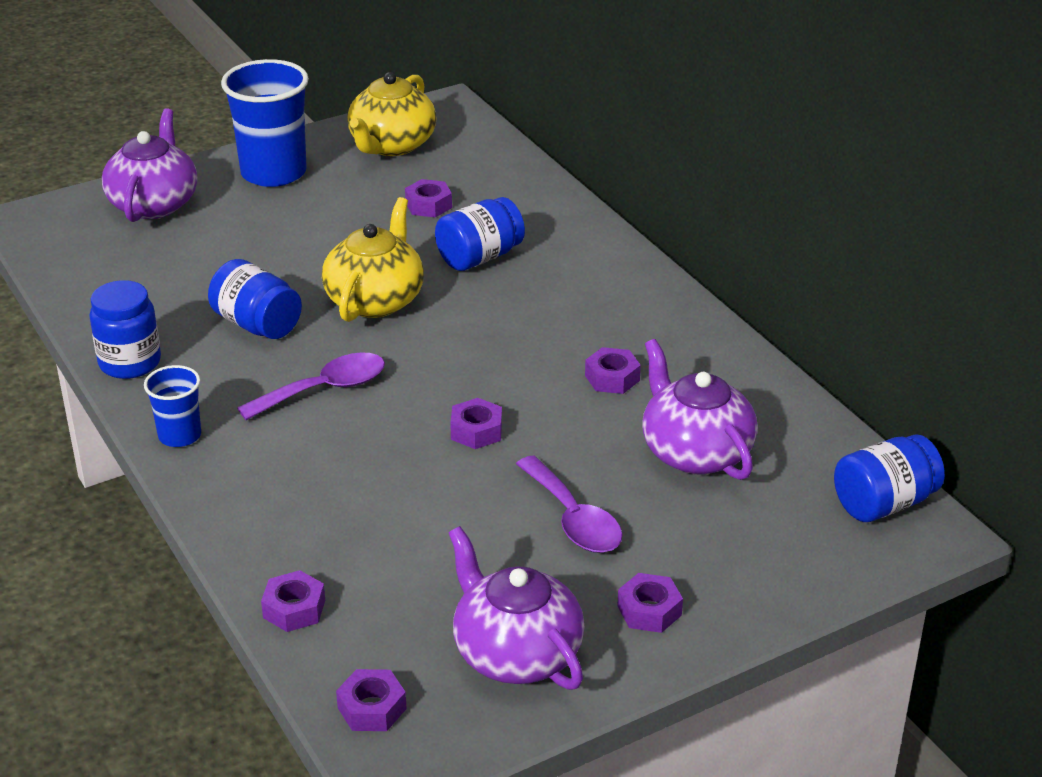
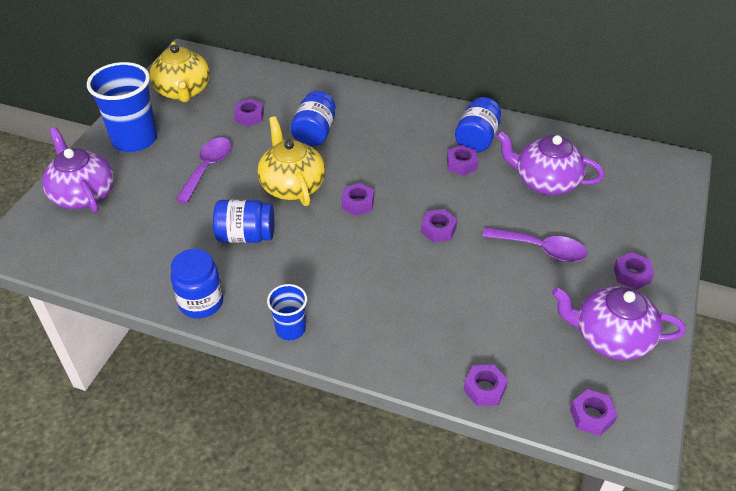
camera: 40 degrees left, 10 degrees up
(325, 389) = (333, 252): purple spoon -> purple spoon (208, 168)
(422, 355) = (358, 203): none -> purple nut
(884, 503) = (646, 161): blue jar -> blue jar (476, 139)

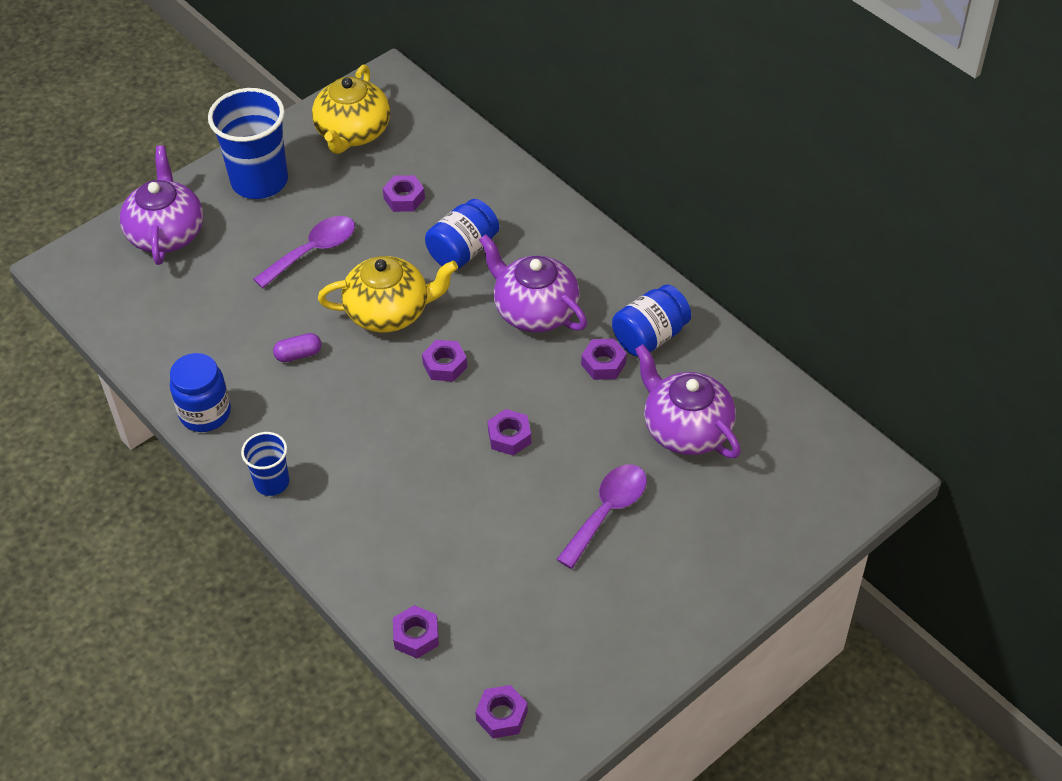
camera: 30 degrees right, 5 degrees up
(246, 236) = (298, 354): blue jar -> purple capsule
(292, 185) = (389, 312): yellow teapot -> yellow teapot turned 75 degrees clockwise
(541, 249) = (607, 511): purple spoon -> purple spoon turned 105 degrees counterclockwise
(610, 337) = (596, 646): purple teapot -> purple teapot (534, 310)
(631, 275) = (685, 588): purple nut -> none

